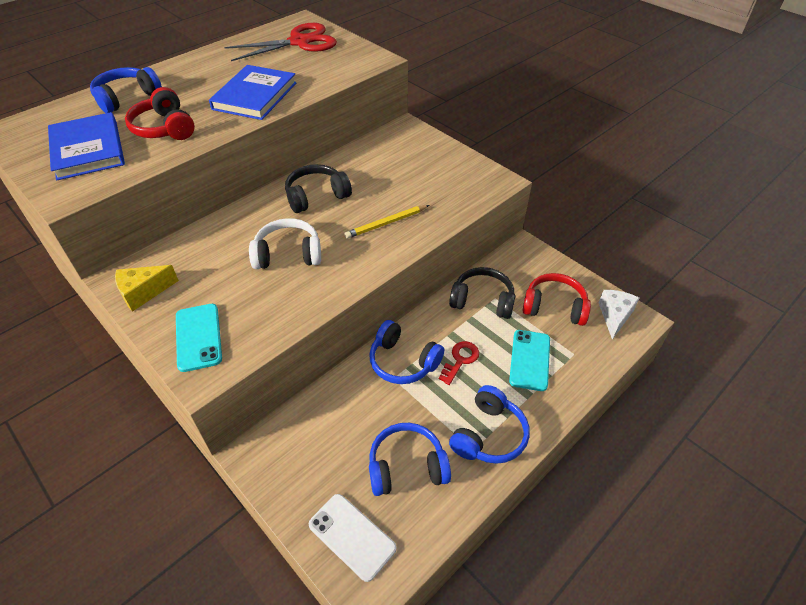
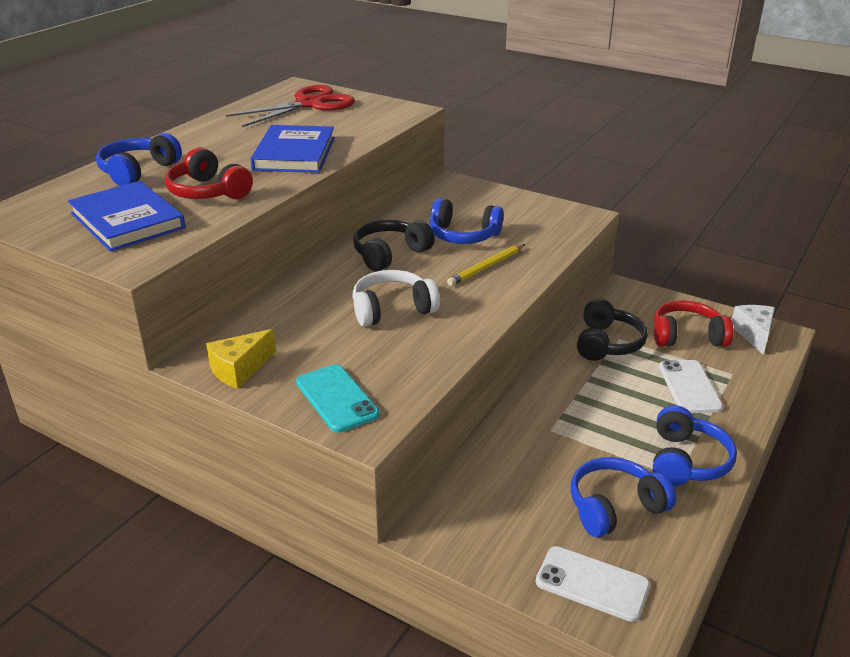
camera: 15 degrees left, 15 degrees down
(403, 361) = (552, 412): blue headphones -> blue headphones (463, 235)
(460, 360) = (615, 400): red key -> none
(482, 301) = (607, 343): black headphones -> black headphones turned 105 degrees clockwise
(529, 360) = (689, 387): turquoise phone -> white phone

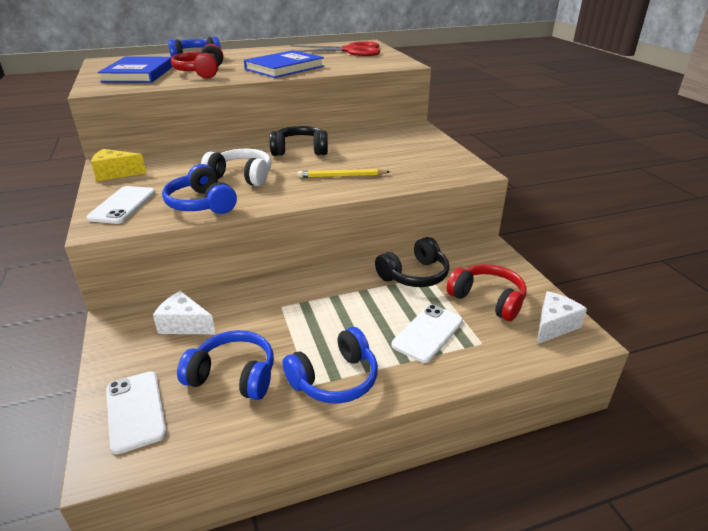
camera: 40 degrees right, 0 degrees up
(337, 398) = (123, 205): turquoise phone -> white phone
(463, 235) = (364, 155): blue headphones -> blue headphones (202, 204)
(499, 496) = (184, 325): none -> white cheese

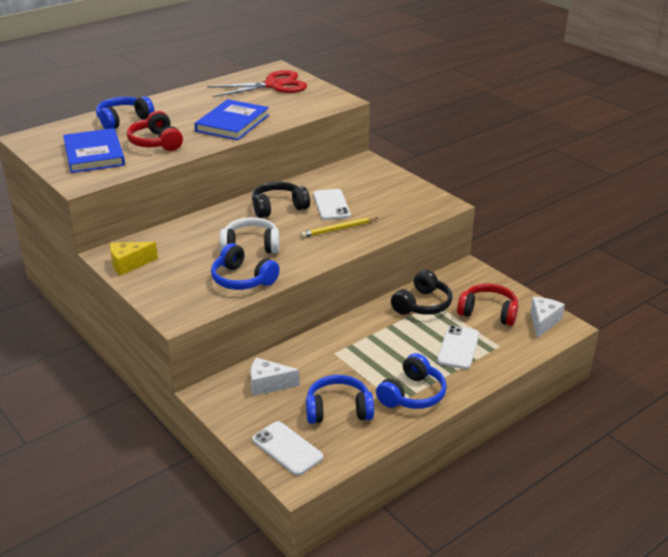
camera: 20 degrees left, 0 degrees up
(123, 205) = (174, 294): white phone -> white phone (331, 205)

